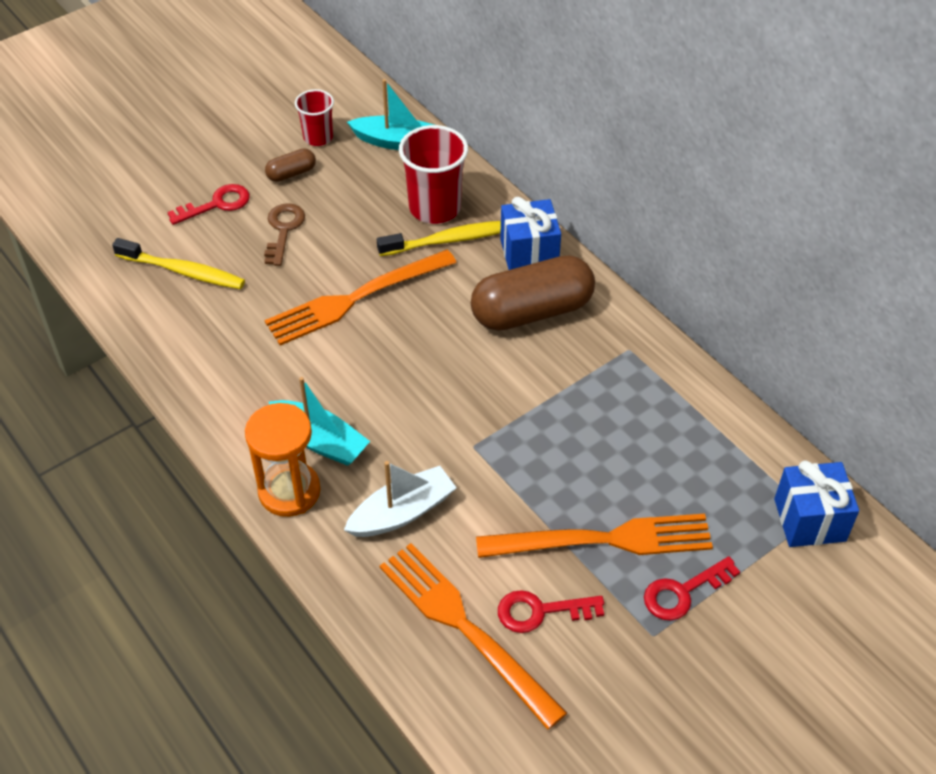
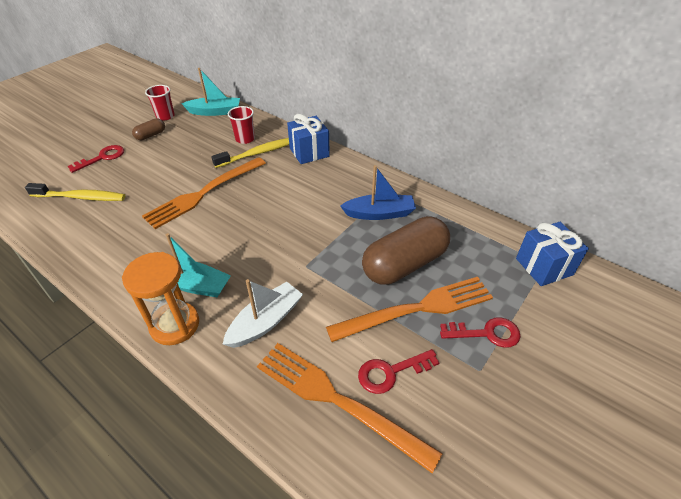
camera: 15 degrees left, 5 degrees down
(283, 230) = (149, 164): brown key -> none
(435, 208) = (245, 139): red cup -> red cup, size x0.60
(532, 311) = (320, 181): brown capsule -> brown capsule (404, 264)
(603, 385) = (379, 213): none -> blue boat
(683, 592) = (486, 333): red key -> red key turned 135 degrees counterclockwise

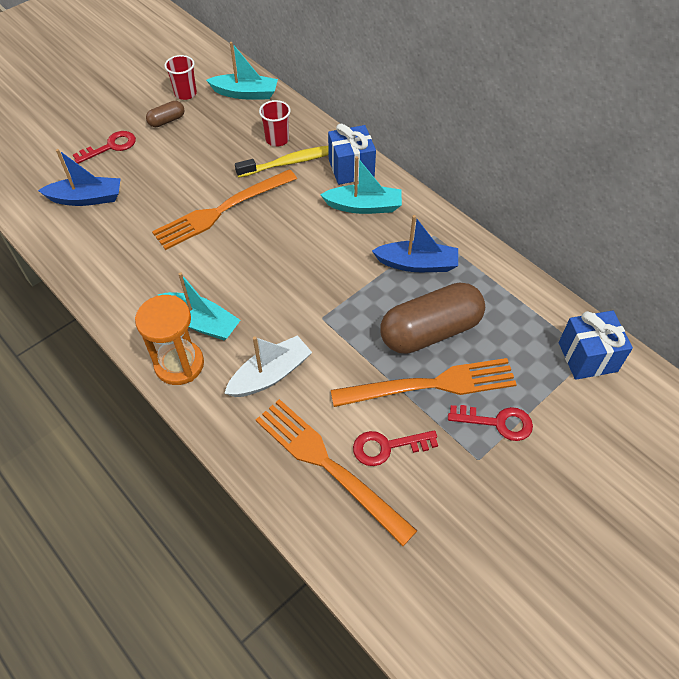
camera: 10 degrees right, 10 degrees up
(80, 197) = (87, 198): yellow toothbrush -> blue boat
(325, 177) = (364, 206): none -> turquoise boat

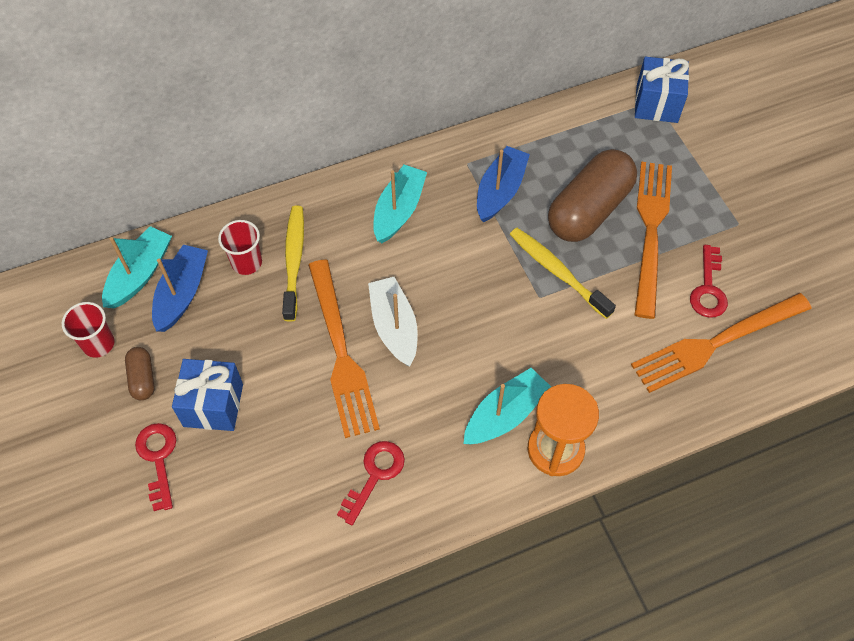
camera: 70 degrees left, 5 degrees up
(87, 198) = (246, 506): blue boat -> blue boat (182, 293)
(270, 374) = (596, 364): white boat -> white boat (394, 326)
(351, 168) = (334, 203): blue gift -> blue gift (213, 405)
(352, 324) = (557, 272): none -> yellow toothbrush
(430, 331) = (589, 210): brown capsule -> brown capsule turned 45 degrees clockwise
(497, 422) = (705, 195): red key -> red key (375, 475)

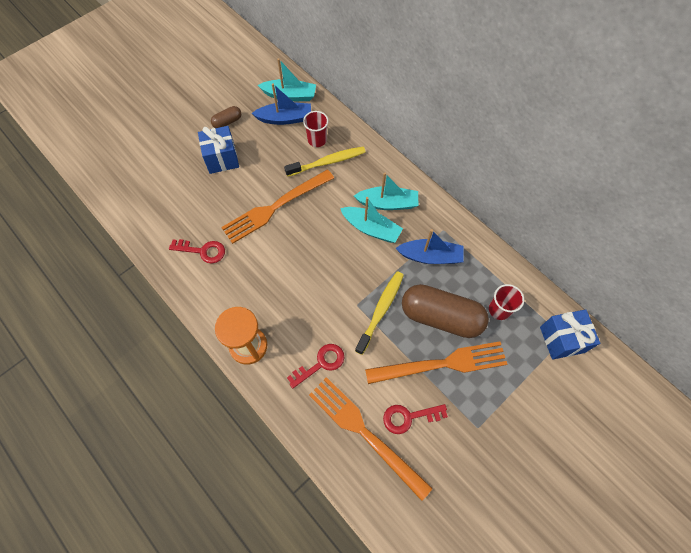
camera: 70 degrees right, 5 degrees up
(98, 344) = (241, 95): red cup -> red cup (499, 310)
(158, 459) = (184, 147): red key -> red key (321, 363)
(394, 326) = (303, 228): white boat -> none
(505, 414) = (263, 309): turquoise boat -> turquoise boat (371, 228)

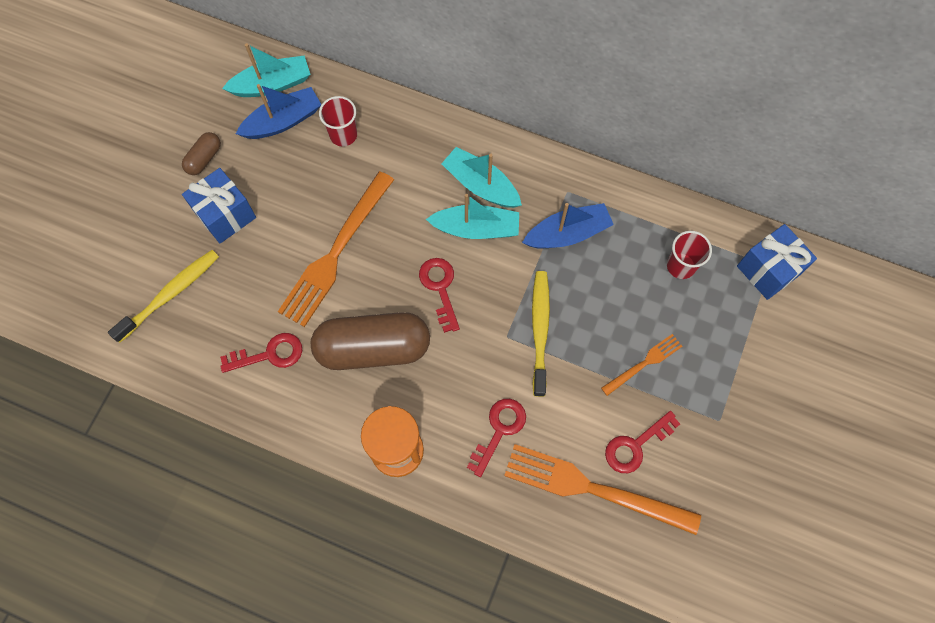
camera: 25 degrees left, 5 degrees up
(327, 162) = (373, 161): yellow toothbrush -> yellow toothbrush (170, 294)
(329, 256) = (440, 288): none -> red key
(388, 203) = (481, 185): turquoise boat -> turquoise boat turned 120 degrees counterclockwise
(441, 317) = (616, 306): brown capsule -> brown capsule (373, 348)
(442, 364) = (644, 363): orange fork -> orange fork, size x0.50

